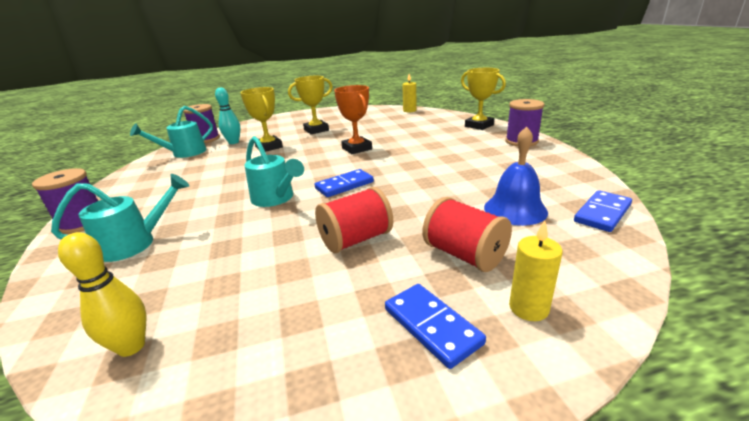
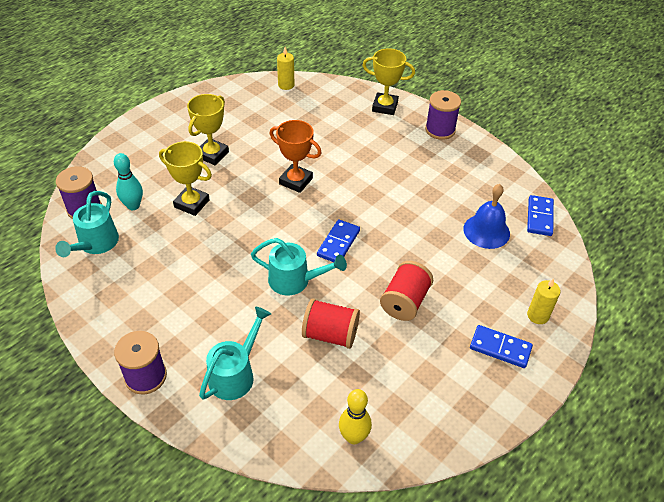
camera: 35 degrees left, 20 degrees up
(464, 255) = (482, 288): red spool -> red spool (330, 334)

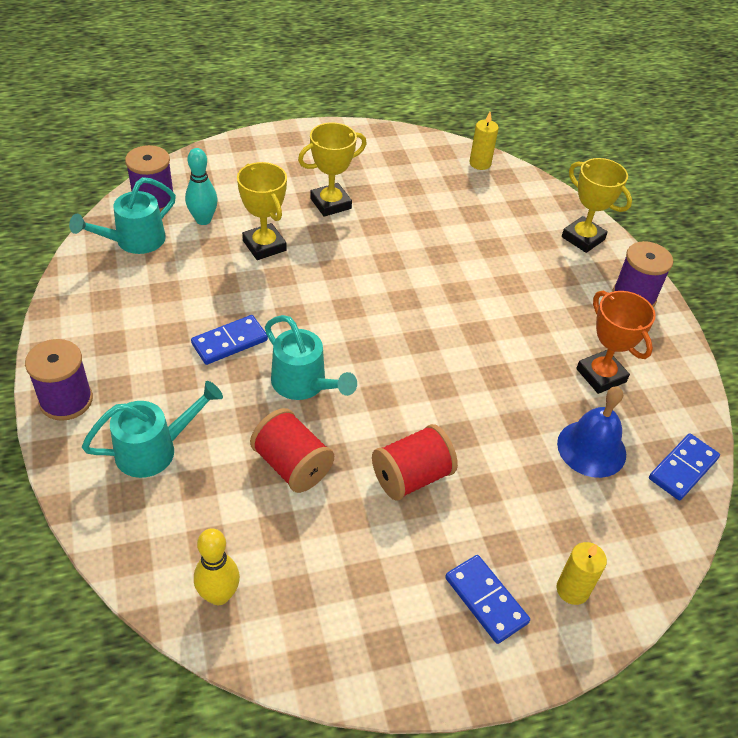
camera: 30 degrees right, 0 degrees up
(296, 181) = (399, 275): orange trophy -> orange trophy (601, 375)
(338, 243) = (389, 368): blue domino -> blue domino (229, 342)

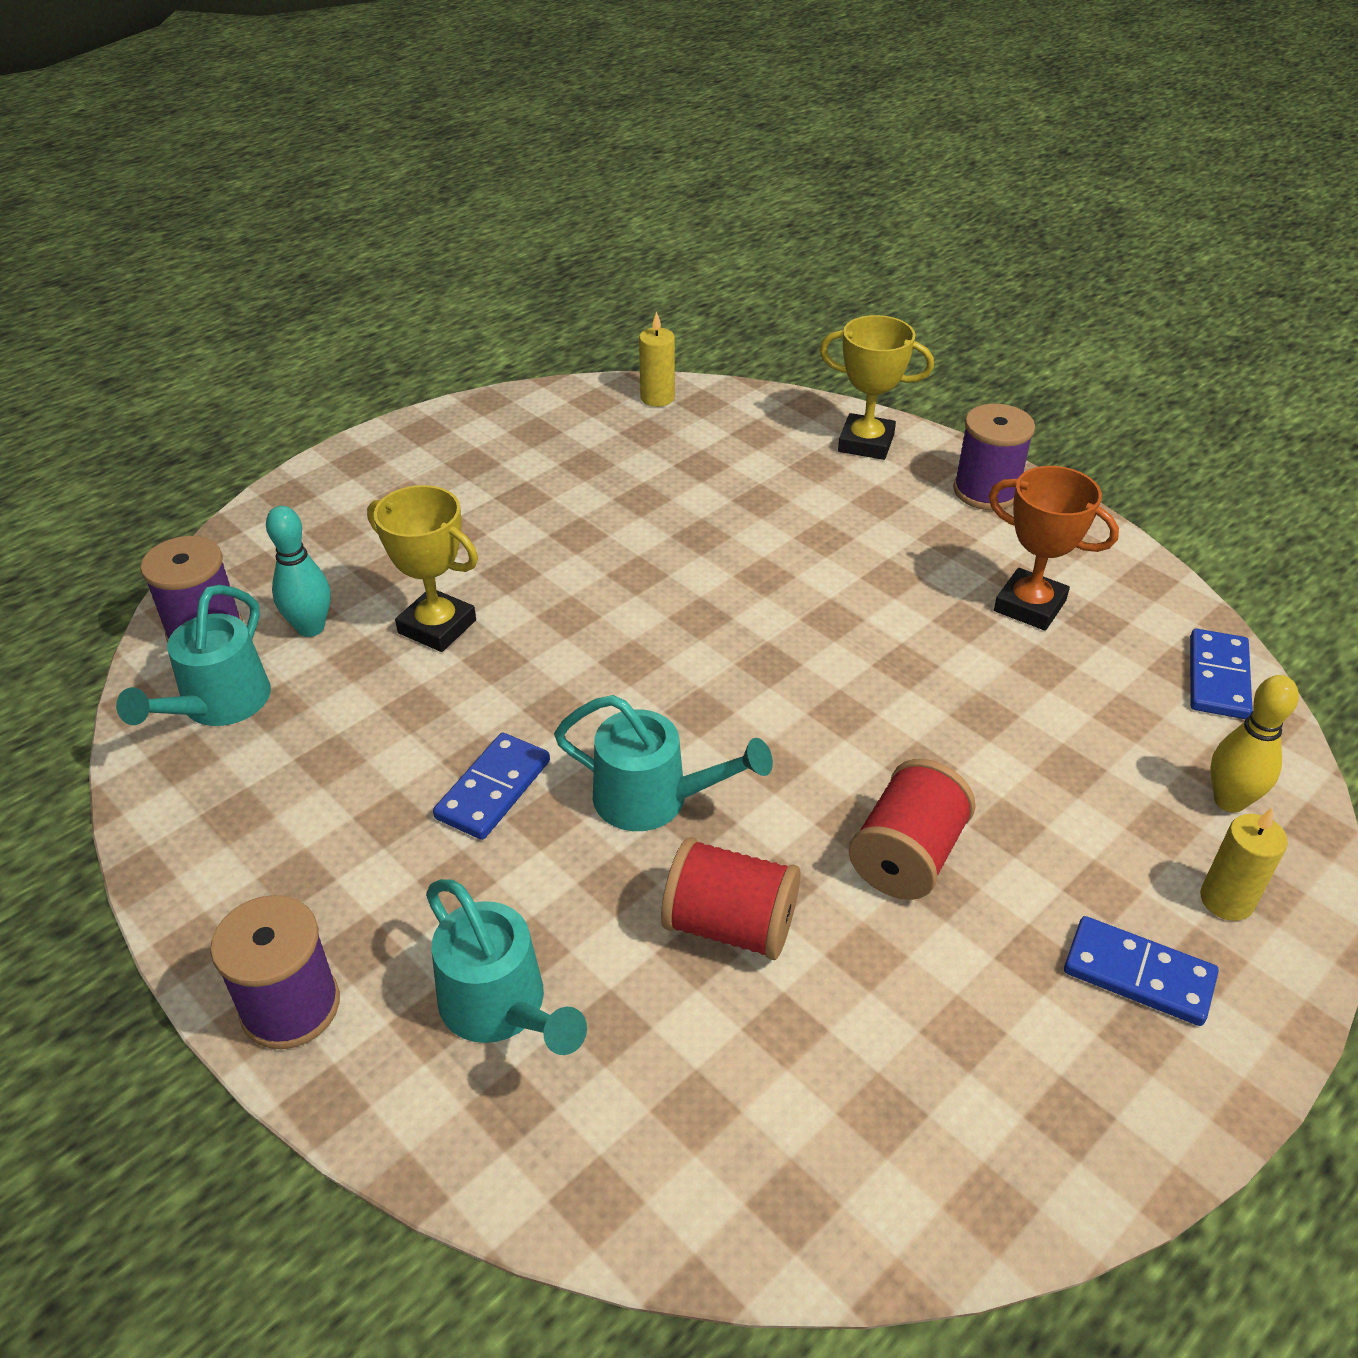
camera: 25 degrees left, 5 degrees down
(155, 449) = (501, 1009): turquoise watering can -> turquoise watering can turned 105 degrees clockwise
(219, 595) = (778, 1181): yellow bowling pin -> yellow bowling pin (1229, 801)
(330, 203) = (491, 529): yellow trophy -> none
(591, 448) = (1095, 704): blue bell -> none

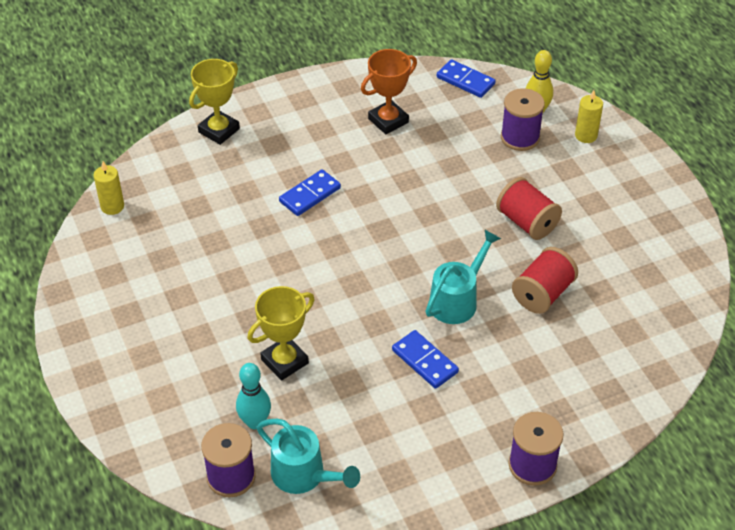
camera: 70 degrees left, 5 degrees up
(501, 1009) = (560, 385): turquoise watering can -> none
(986, 491) = (290, 100): purple spool -> purple spool (520, 137)
(1138, 974) = (611, 176): blue domino -> blue domino (310, 195)

